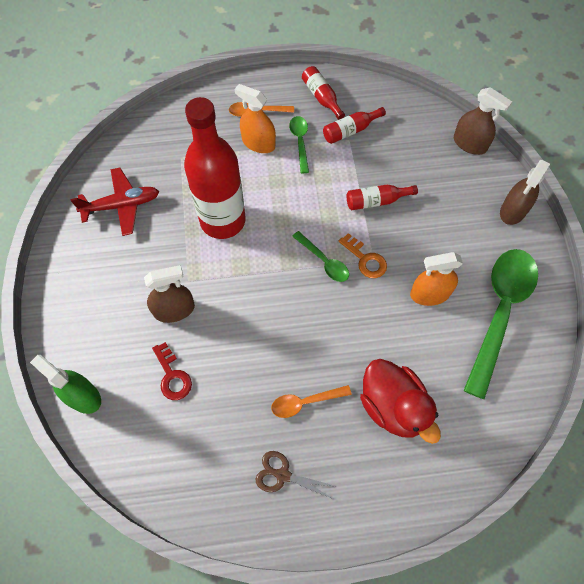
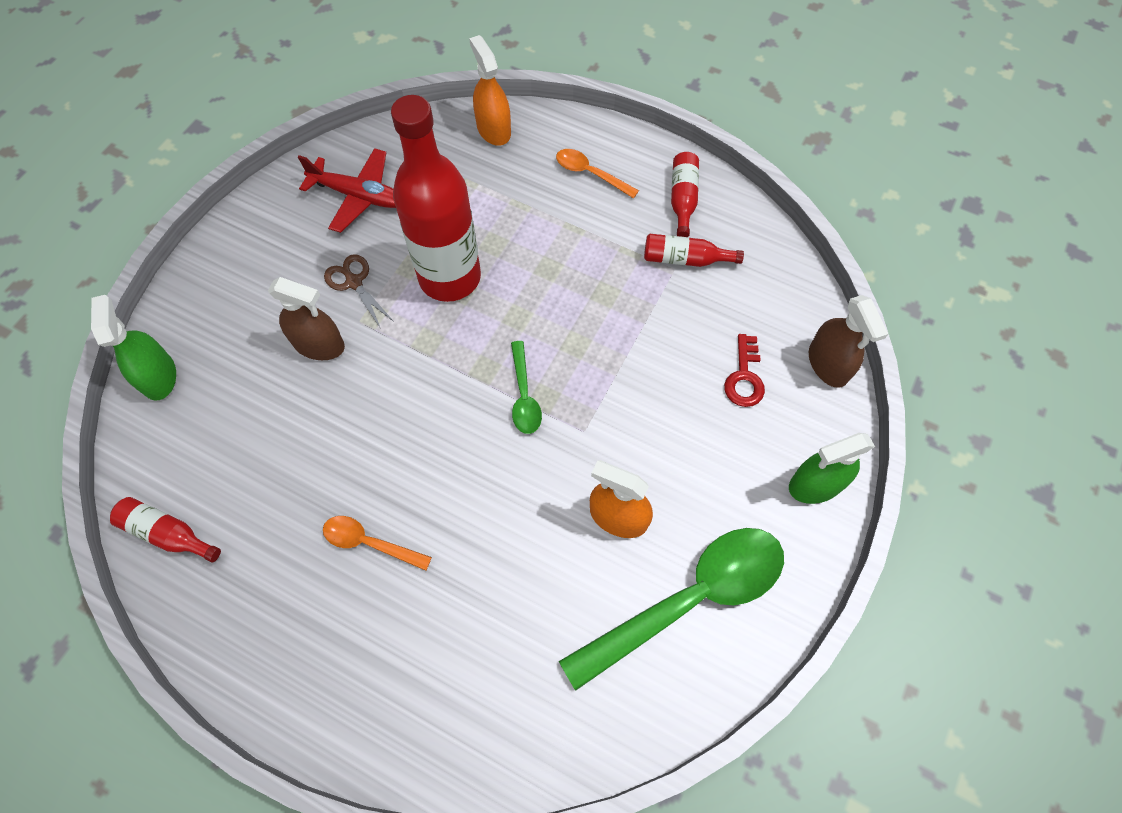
camera: 35 degrees right, 0 degrees up
(172, 376) = (259, 415): red key -> red key (744, 377)
(258, 143) = (562, 211): orange spray bottle -> orange spray bottle (493, 129)
(283, 475) = (280, 606): brown scissors -> brown scissors (354, 282)
(300, 142) = (612, 238): green spoon -> none
(365, 259) = (574, 424): orange key -> none
(376, 201) = (646, 363): red bottle -> red bottle (168, 533)
(393, 406) = (462, 619): red duck -> none
(513, 210) = (815, 484): brown spray bottle -> green spray bottle

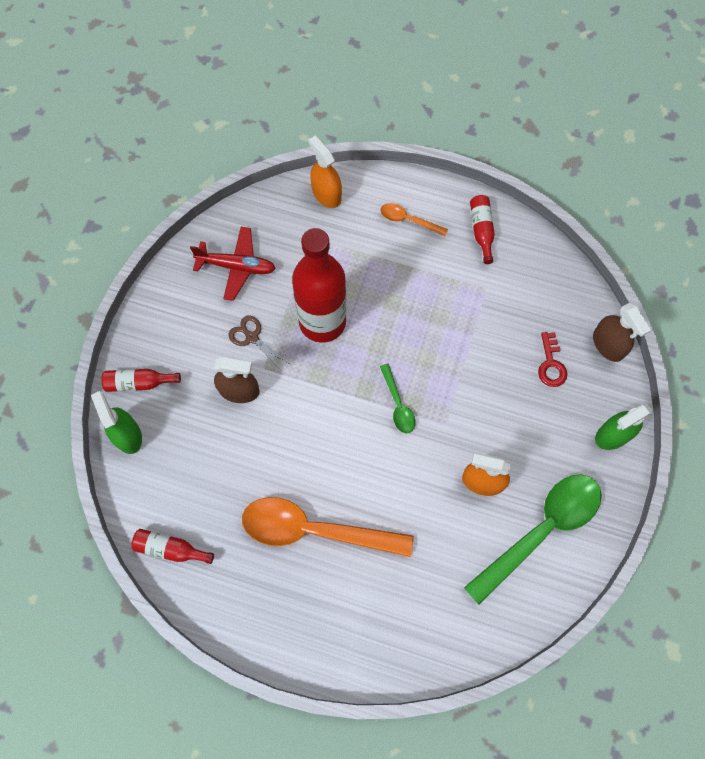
camera: 10 degrees left, 5 degrees up
(370, 543) = (315, 530): orange spoon -> orange spoon, size x2.13
(685, 259) = (492, 279): red bottle -> red bottle (139, 383)

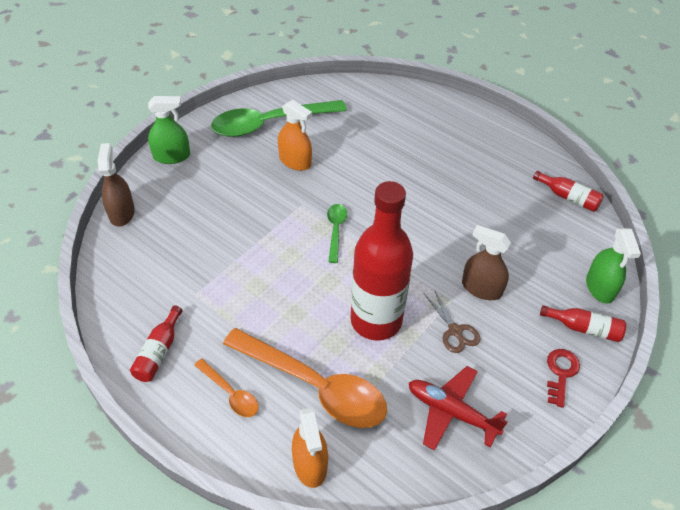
camera: 160 degrees left, 20 degrees down
(315, 530) = (444, 174): orange spoon -> orange spoon (315, 386)
(551, 364) = (182, 215): red key -> red key (561, 373)

